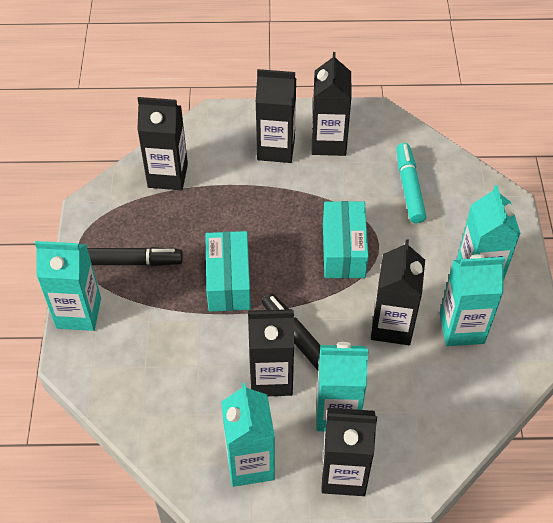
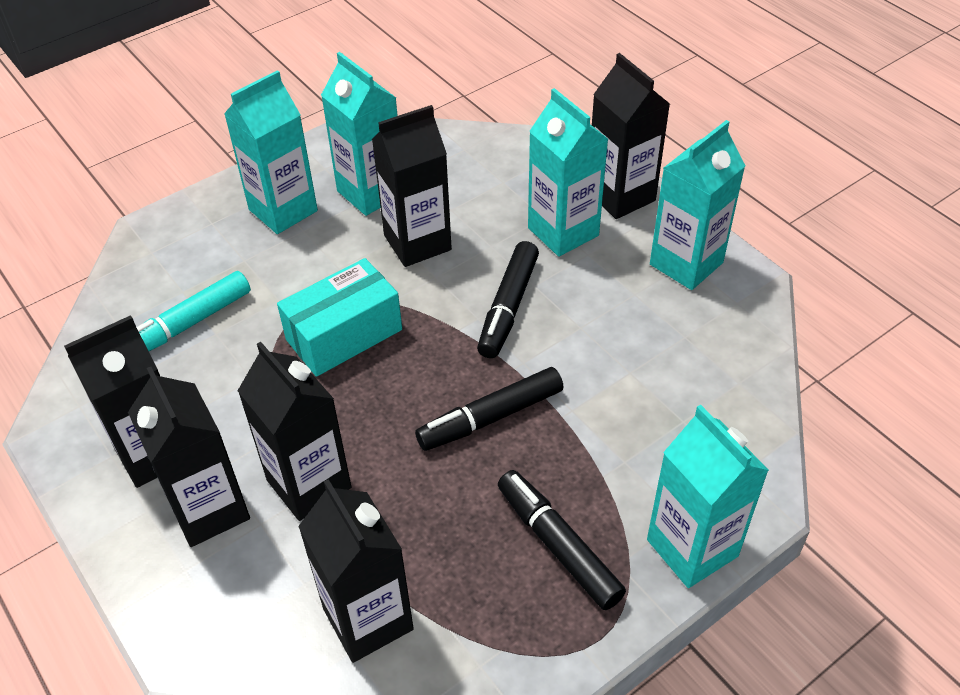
camera: 125 degrees left, 5 degrees down
(228, 281) = (491, 417): turquoise box -> black marker
(271, 378) = (578, 301): black carton -> black carton (309, 484)

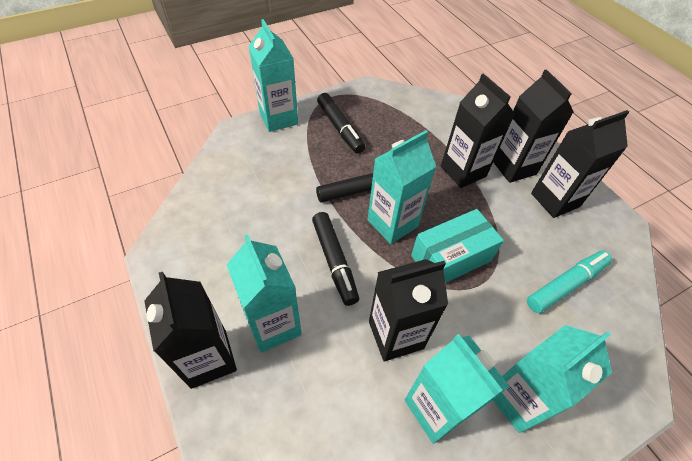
camera: 175 degrees left, 5 degrees up
(368, 619) = (430, 115): black carton -> none
(508, 307) = (334, 261): black marker -> black marker turned 135 degrees clockwise
(686, 263) = (193, 276): turquoise carton -> turquoise carton (392, 223)

